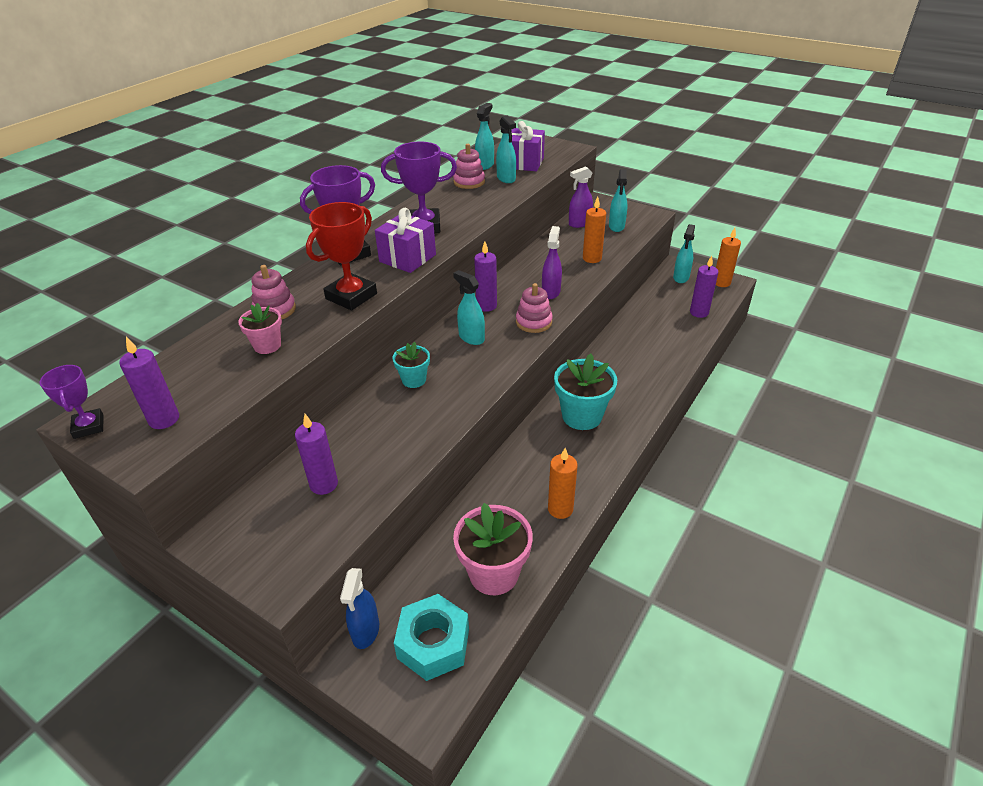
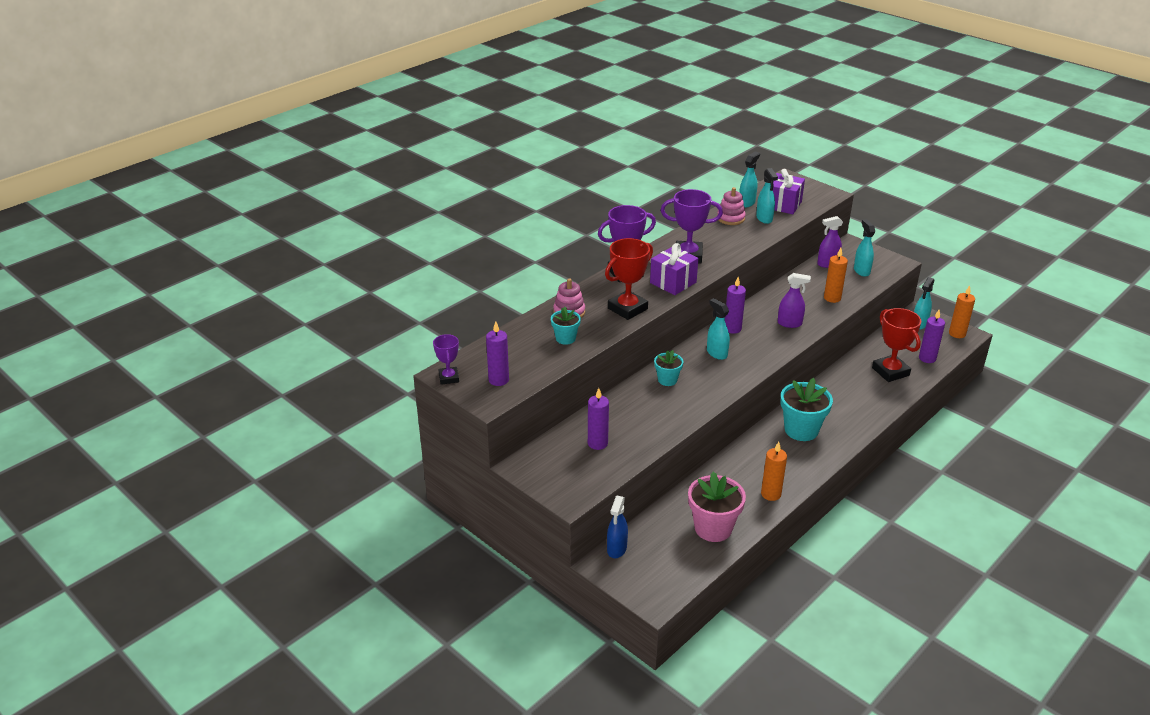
camera: 10 degrees right, 5 degrees down
(267, 345) = (565, 338): pink flower pot -> turquoise flower pot
(433, 644) = (664, 563): turquoise nut -> none
(534, 322) = (770, 347): pink stacking toy -> none
(551, 292) = (790, 323): purple spray bottle -> purple spray bottle turned 75 degrees clockwise
(616, 227) = (861, 271): turquoise spray bottle -> turquoise spray bottle turned 150 degrees clockwise
(665, 332) = (890, 371): none -> red trophy

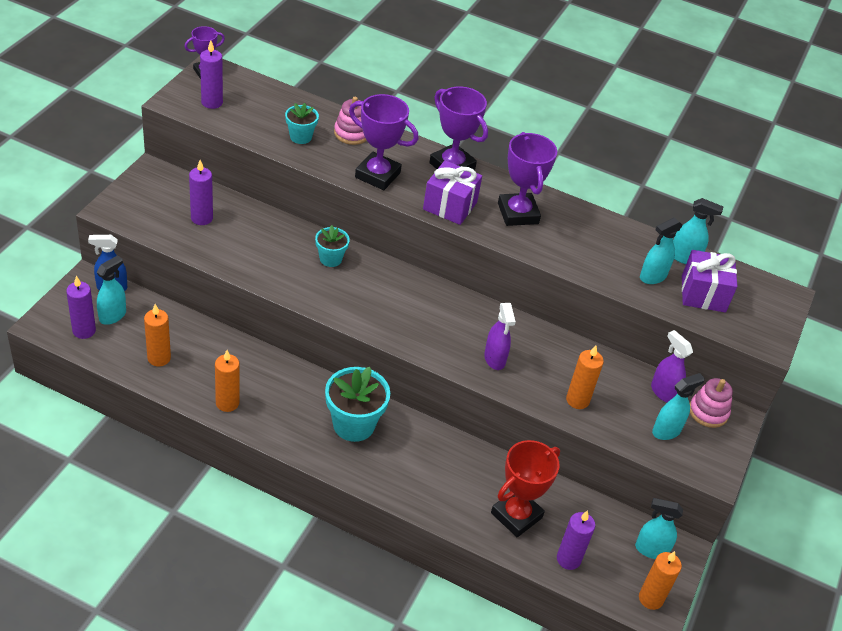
camera: 65 degrees right, 10 degrees up
(627, 309) = (377, 175): red trophy -> purple trophy
(713, 528) = (159, 358): pink flower pot -> orange candle
(716, 353) = (400, 295): turquoise spray bottle -> turquoise spray bottle (113, 316)
(730, 218) = (633, 245): pink stacking toy -> pink stacking toy (708, 412)
(732, 328) = (458, 305): purple candle -> purple candle (84, 331)

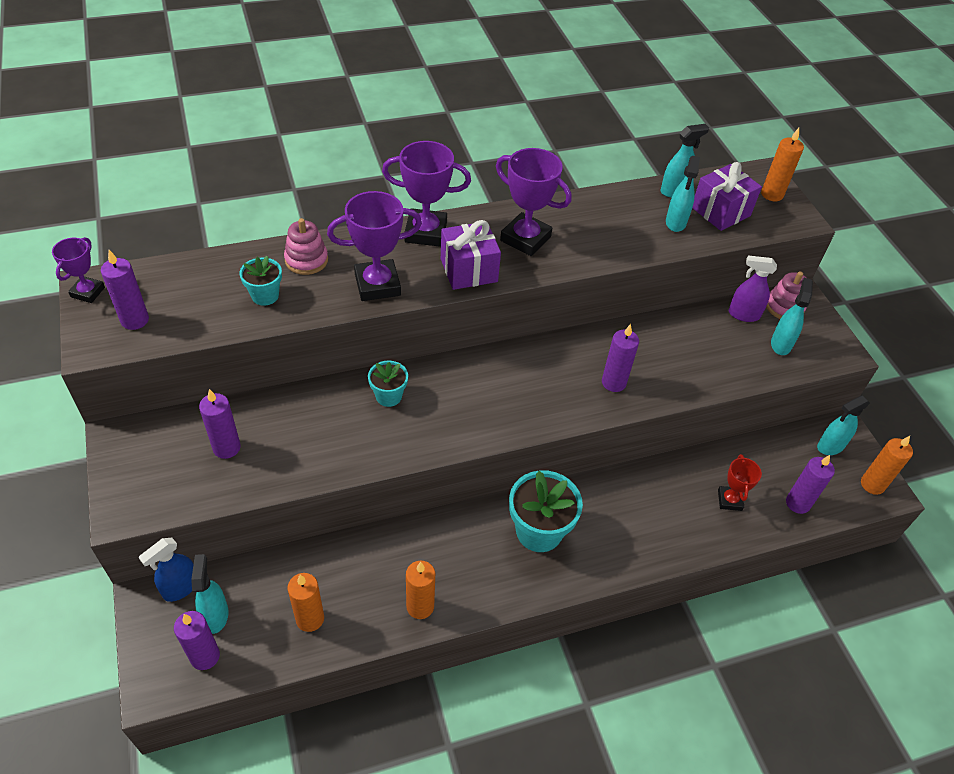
camera: 40 degrees left, 5 degrees up
(494, 359) = (613, 382): purple spray bottle -> purple candle
(516, 515) = (729, 500): red trophy -> red trophy, size x0.59
(577, 400) = (704, 368): orange candle -> orange candle (772, 194)

